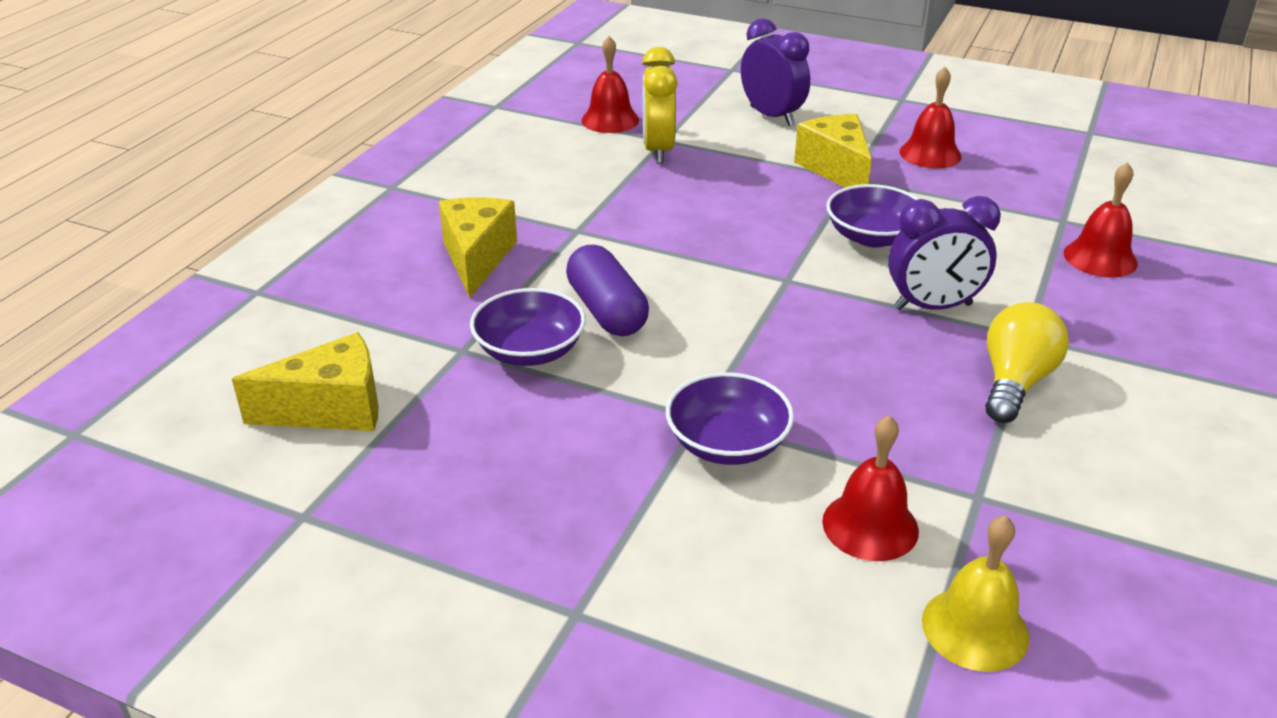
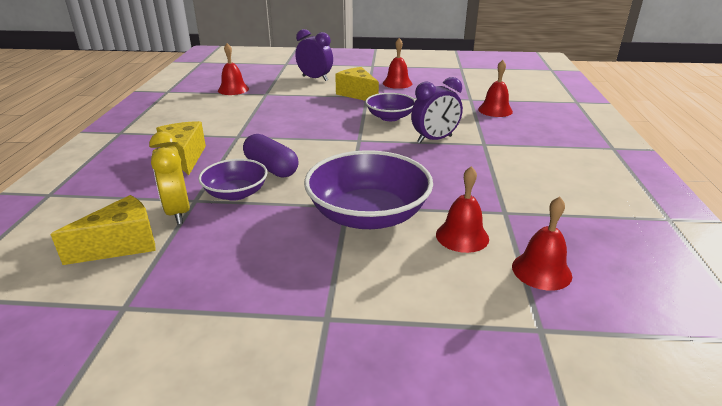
camera: 20 degrees left, 5 degrees down
(658, 150) = (265, 98): yellow clock -> yellow clock (178, 212)
(727, 444) = (368, 215): purple bowl -> purple bowl, size x1.74
(975, 628) = (541, 271): yellow bell -> red bell
(1015, 382) = (490, 162): yellow light bulb -> none

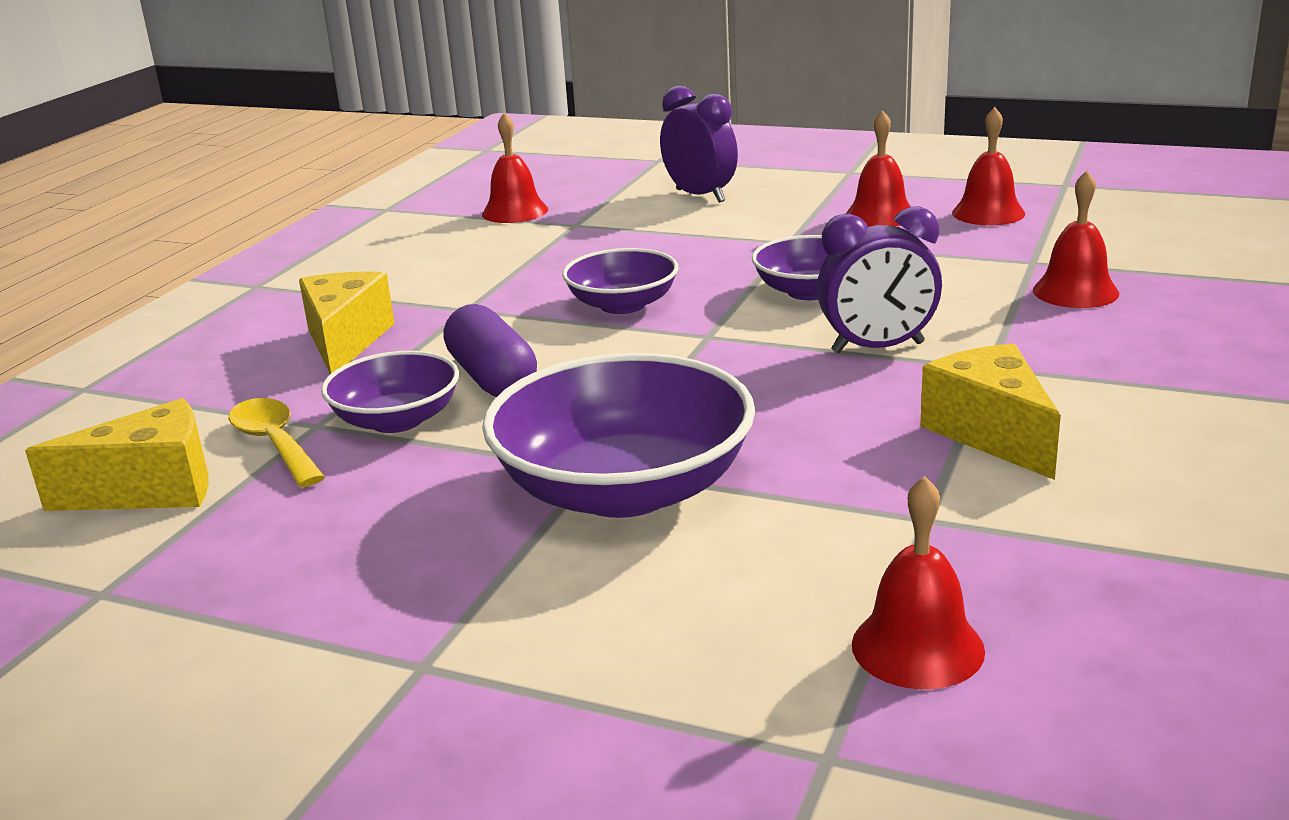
camera: 20 degrees right, 5 degrees down
(178, 212) = (274, 443): yellow clock -> yellow spoon
(311, 129) = (622, 305): none -> purple bowl
(357, 94) = (771, 236): yellow cheese -> yellow cheese (991, 434)
(462, 236) = (792, 555): red bell -> red bell (988, 213)

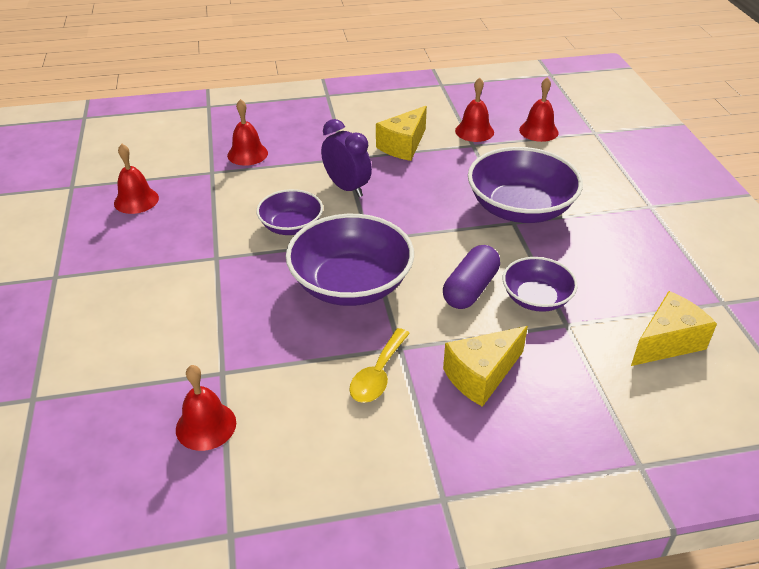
camera: 125 degrees left, 15 degrees up
(152, 489) = (667, 342): yellow cheese -> yellow cheese turned 105 degrees clockwise
(274, 443) = (595, 327): yellow spoon -> yellow spoon (378, 374)
(622, 305) = (351, 284): purple bowl -> purple bowl, size x1.74
(700, 196) = (133, 331): purple clock -> none
(880, 215) = (153, 237): red bell -> red bell (474, 131)

